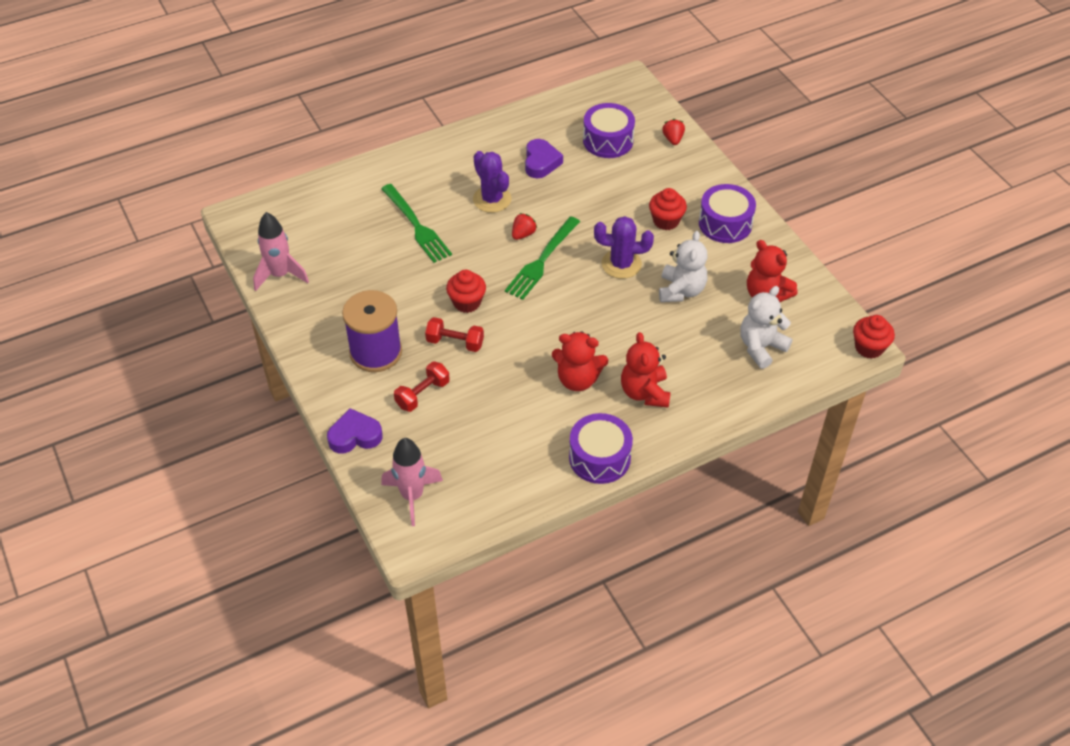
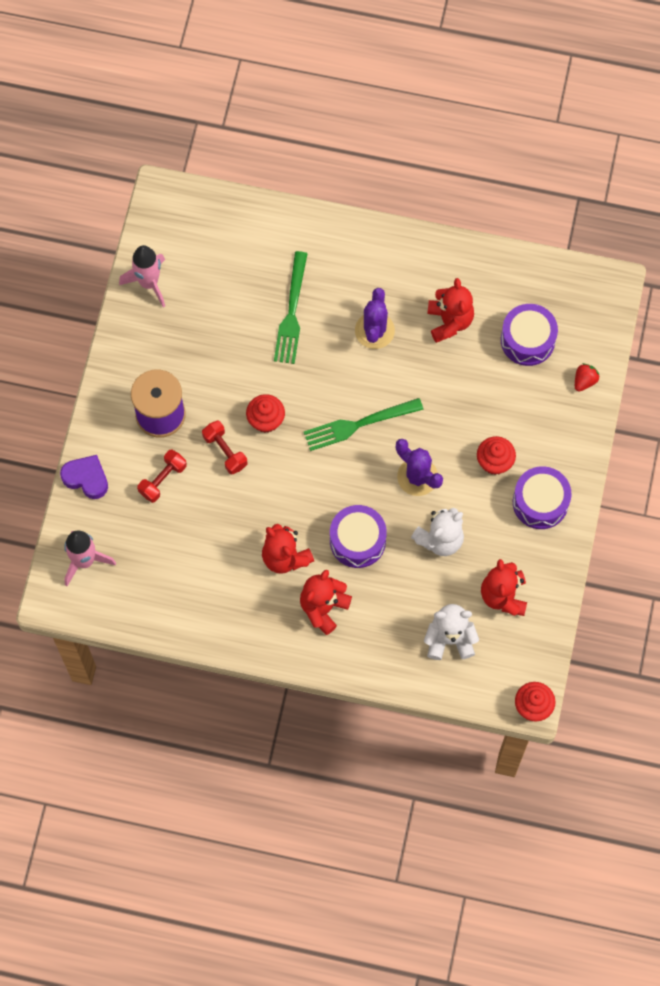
camera: 40 degrees right, 20 degrees up
(422, 394) = (162, 480): red dumbbell -> red dumbbell turned 45 degrees counterclockwise
(523, 234) = (367, 386): red strawberry -> none
(541, 162) = (449, 321): purple heart -> red teddy bear
(599, 457) = (240, 635): purple drum -> purple drum (357, 541)

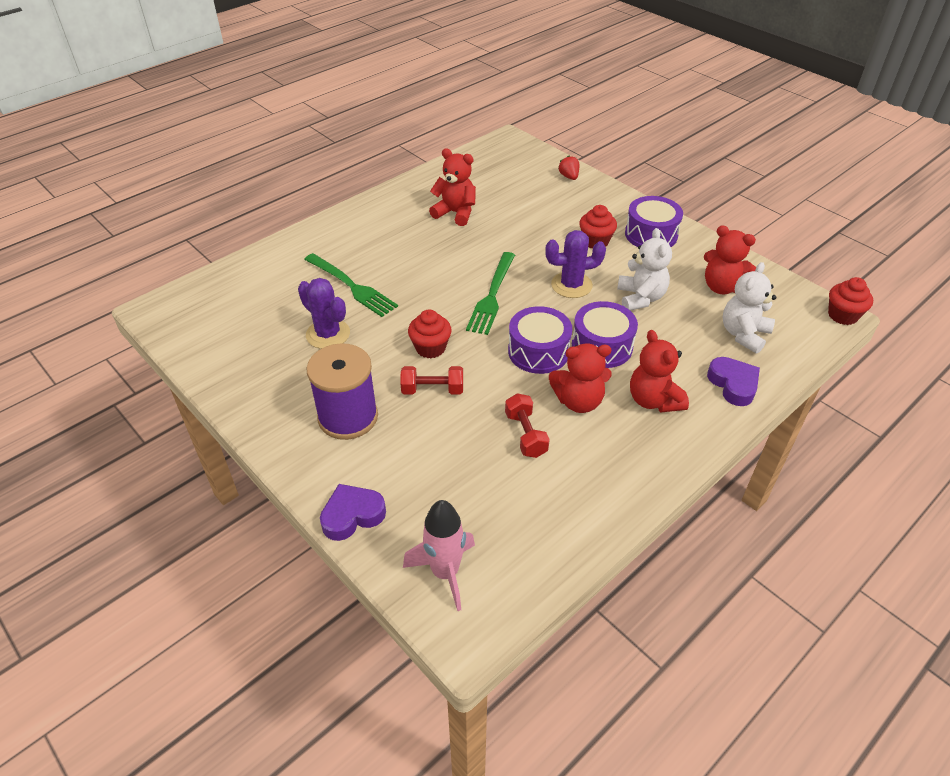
camera: 55 degrees left, 25 degrees down
(149, 283) = (216, 358): pink rocket -> none
(162, 480) = (416, 451): red dumbbell -> red dumbbell (525, 434)
(374, 330) = (420, 251): purple cactus -> purple cactus (328, 334)
(382, 656) = (733, 384): none -> purple heart
(527, 340) = (510, 186): purple drum -> purple drum (538, 351)

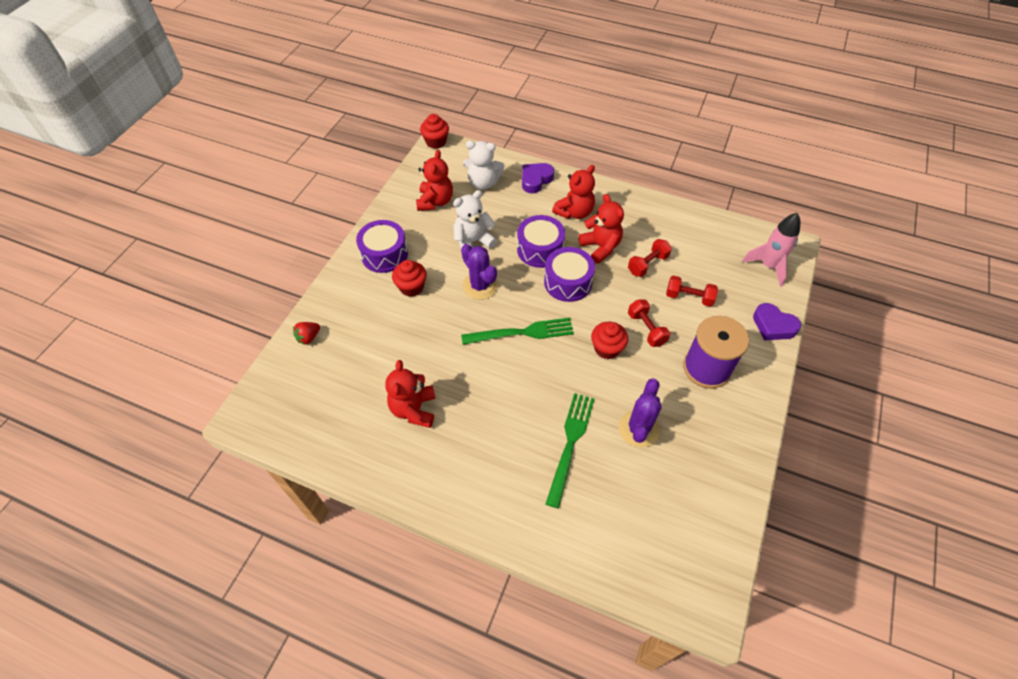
camera: 115 degrees left, 10 degrees up
(450, 450) = (689, 297): none -> red dumbbell

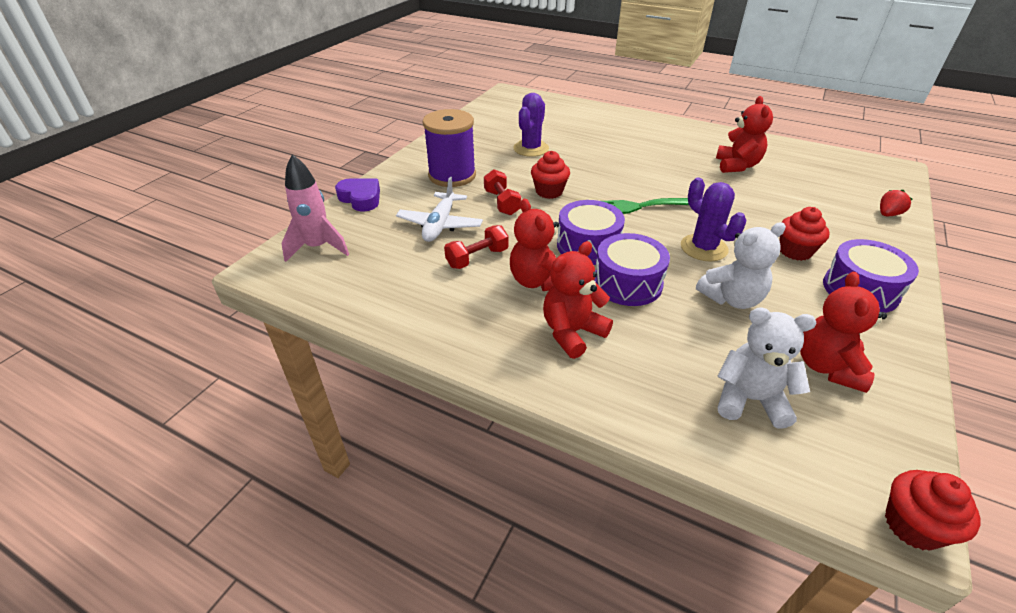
camera: 175 degrees left, 15 degrees down
(535, 180) = (645, 399): purple heart -> none
(570, 443) = (591, 145): green fork -> none
(689, 297) = (440, 224): red dumbbell -> white plane

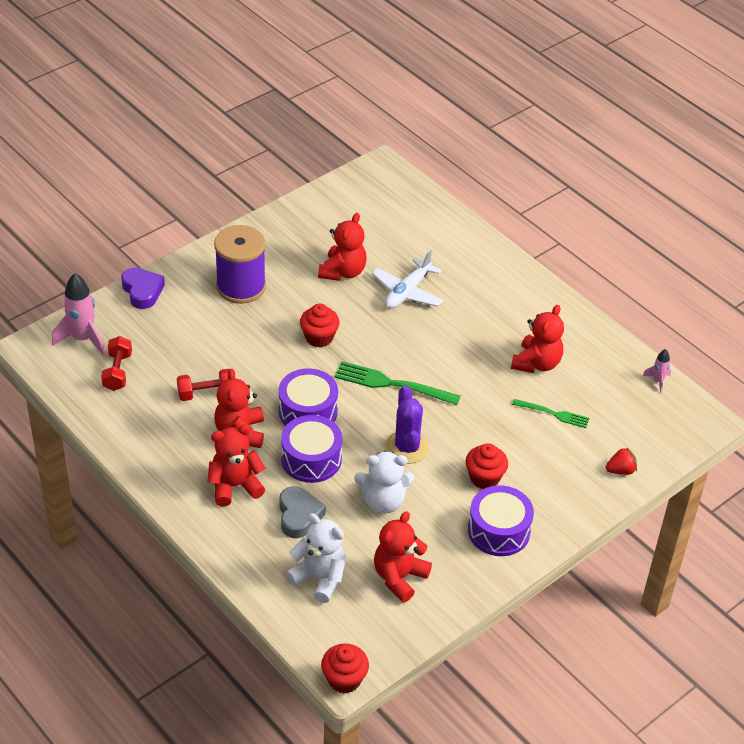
camera: 20 degrees right, 5 degrees up
(440, 224) = (196, 346): white plane -> white plane (407, 292)
(502, 203) = (266, 337): red dumbbell -> red dumbbell (117, 372)
(531, 149) = (343, 272): purple cactus -> red teddy bear
(665, 340) = (299, 516): none -> grey heart
(789, 192) = (554, 414): none -> green fork
(832, 155) = (657, 381): none -> pink rocket

